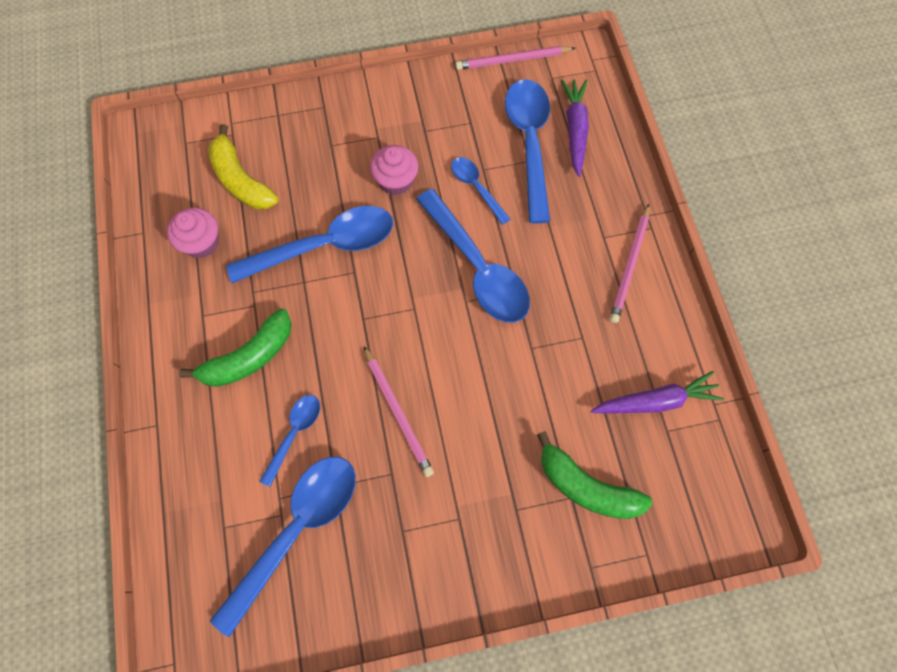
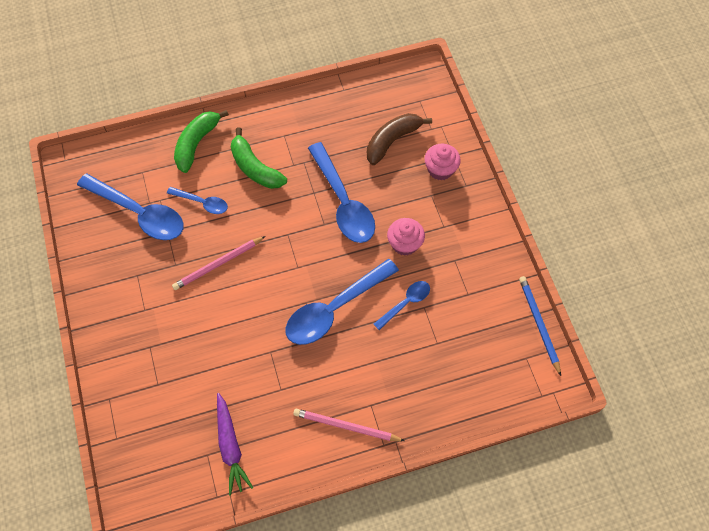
camera: 85 degrees right, 5 degrees down
(202, 243) = (338, 125): pink cupcake -> pink cupcake (440, 169)
(241, 180) = (392, 140): yellow banana -> brown banana
(512, 60) = (538, 324): pink pencil -> blue pencil
(529, 144) = (453, 342): blue spoon -> none
(575, 129) = (474, 379): purple carrot -> none
(586, 486) = (165, 394): green banana -> green banana (197, 143)

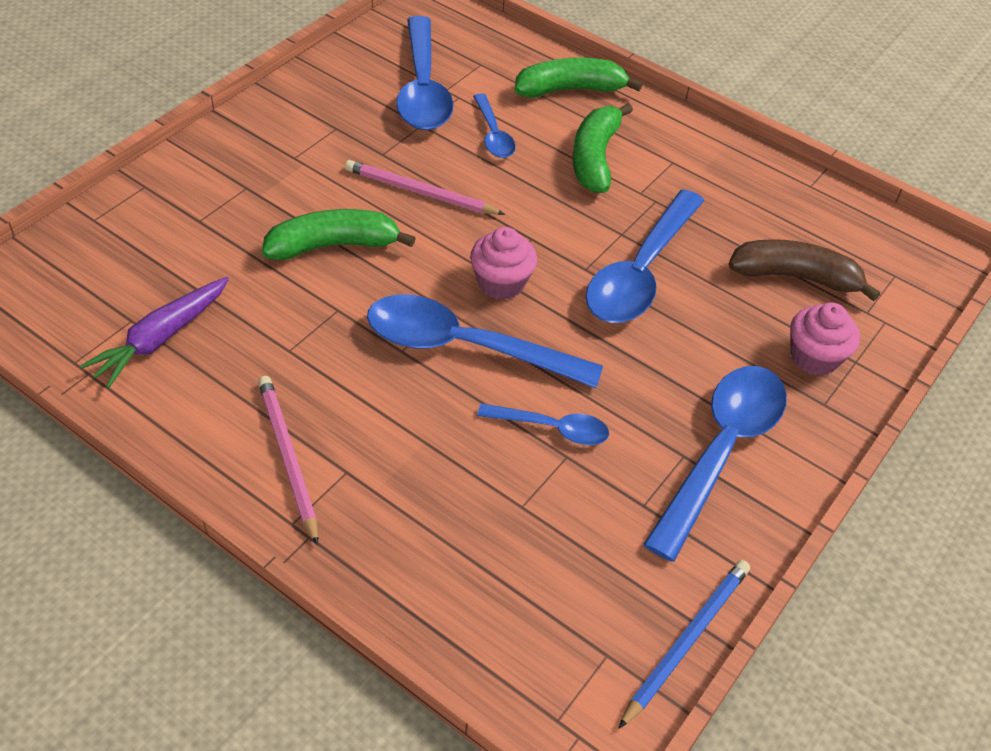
camera: 50 degrees right, 15 degrees down
(225, 328) = (334, 245): none -> green banana
(404, 244) = (647, 376): pink cupcake -> pink cupcake (501, 283)
(462, 244) = (720, 452): none -> blue spoon

